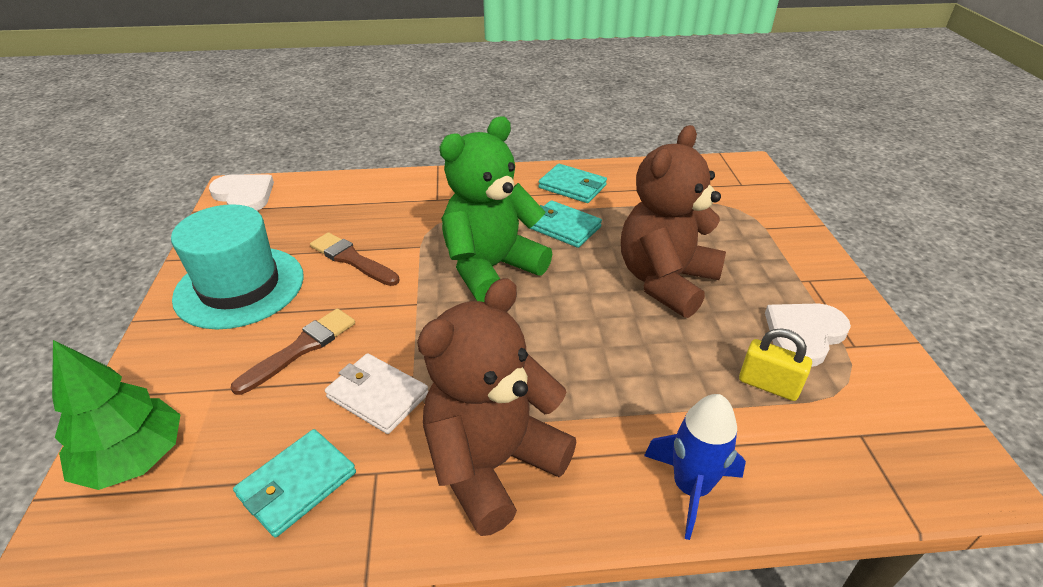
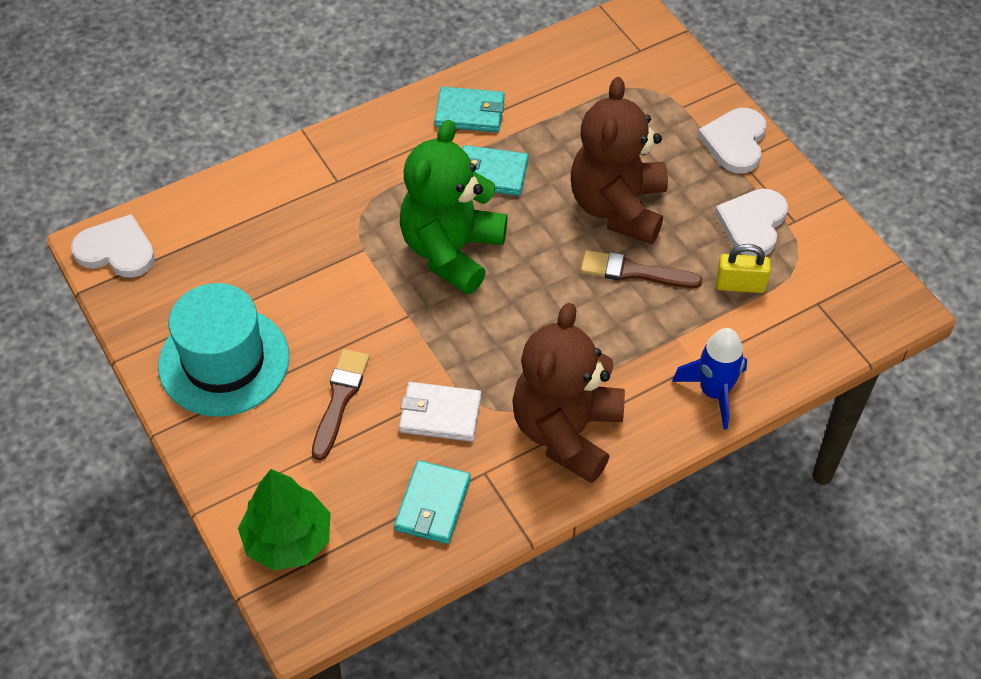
camera: 25 degrees left, 15 degrees up
(352, 259) = (308, 290): brown brush -> brown brush (634, 272)
(808, 265) = (735, 142): none -> white heart

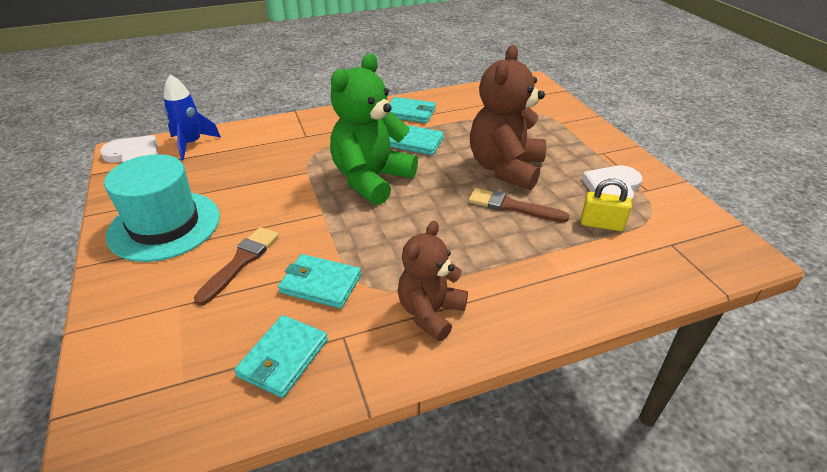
camera: 10 degrees right, 15 degrees down
(288, 540) = (131, 369): green tree -> none
(440, 414) = (320, 284): white wallet -> turquoise wallet
(566, 432) = (430, 312): brown teddy bear -> brown teddy bear, size x0.63
(714, 392) = (575, 299): blue rocket -> blue rocket (191, 144)
(735, 142) = (599, 143): white heart -> none

